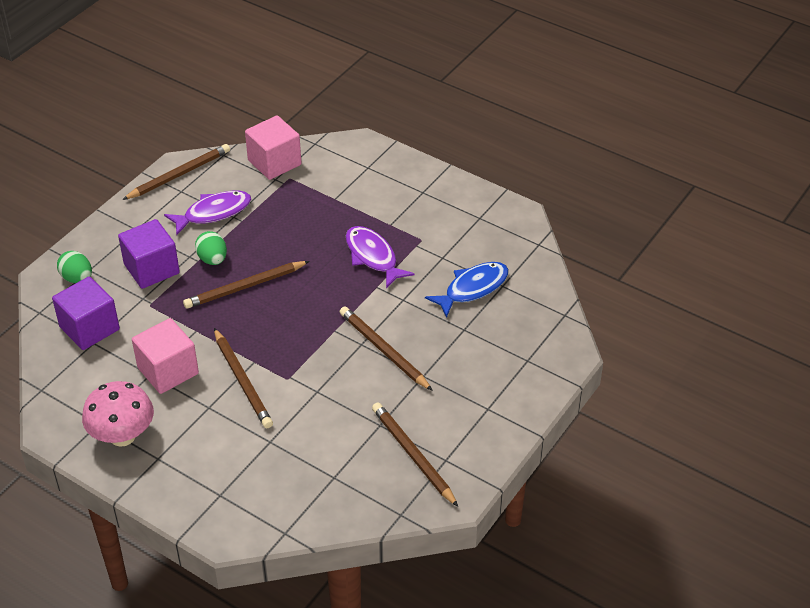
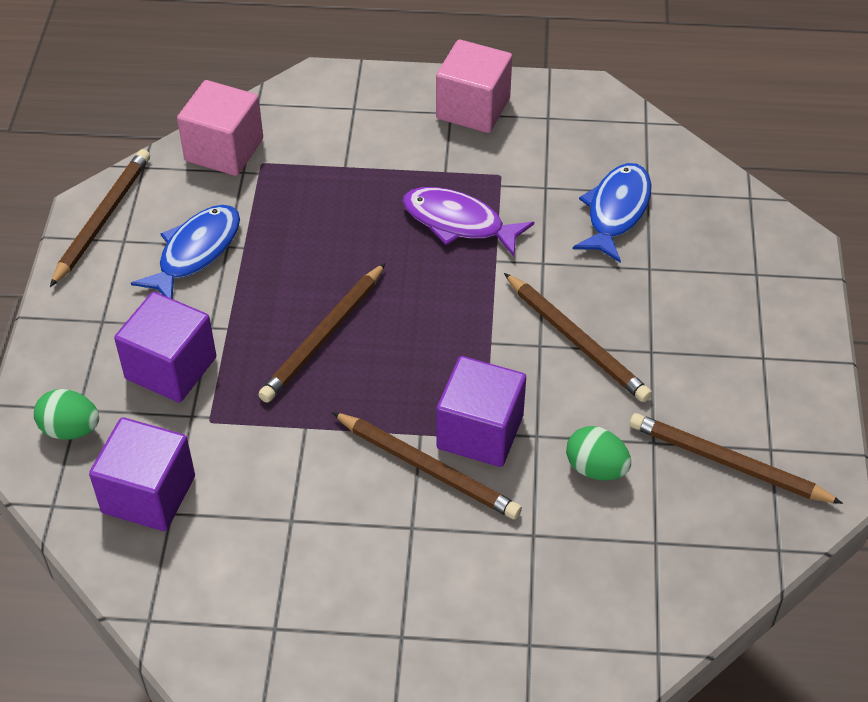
camera: 30 degrees left, 5 degrees up
(122, 436) = (325, 629): pink mushroom -> none
(168, 371) = (313, 503): pink cube -> pink cube (473, 108)
(212, 259) = (247, 317): green egg -> green egg (596, 468)
(213, 213) = (195, 252): purple fish -> blue fish
(287, 375) = (480, 432): none -> purple cube
(384, 350) = (576, 340): brown pencil -> brown pencil turned 150 degrees counterclockwise

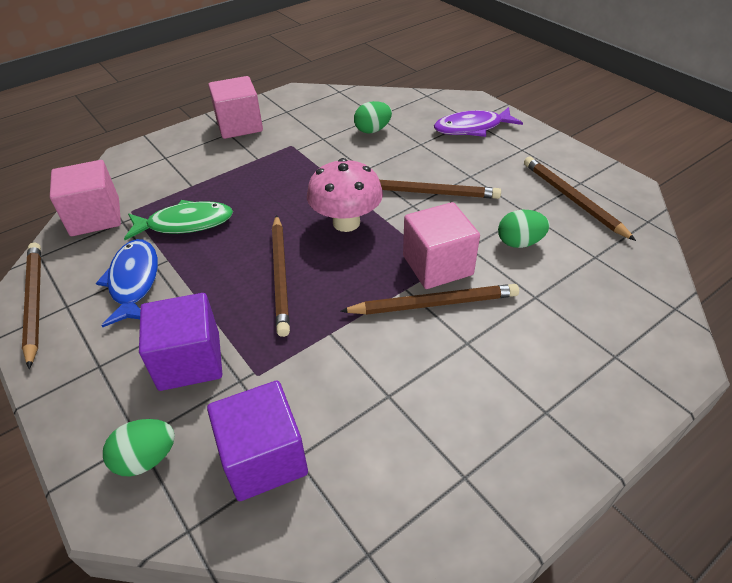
camera: 40 degrees left, 5 degrees down
(296, 213) = (185, 223): none -> green fish
(447, 319) = (346, 222): none -> pink mushroom
(459, 223) = (295, 176): purple fish -> purple fish (472, 128)
(480, 432) = (437, 265): purple cube -> pink cube
(616, 211) = (372, 130): blue fish -> green egg
(728, 463) = (573, 199): brown pencil -> brown pencil turned 75 degrees clockwise

